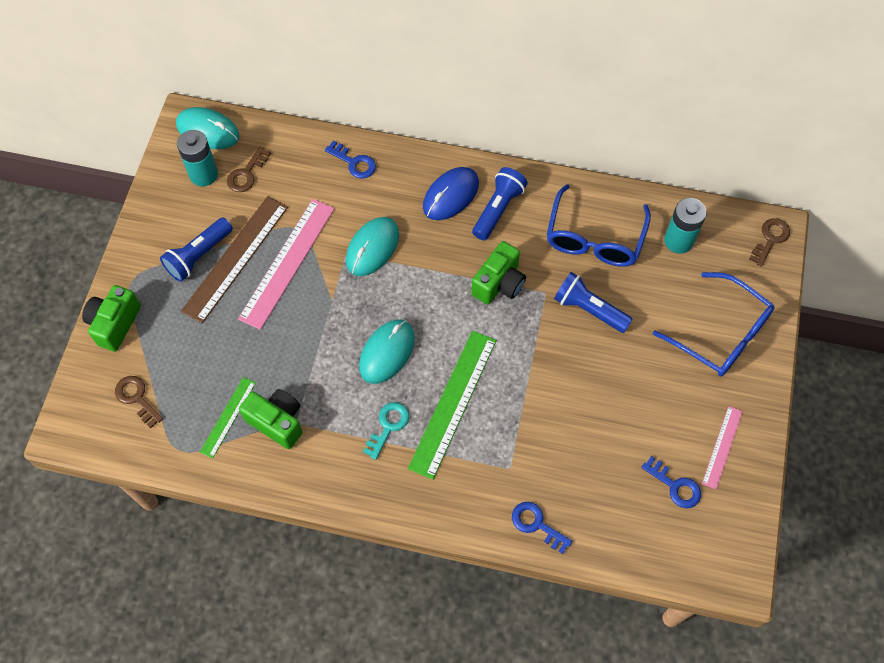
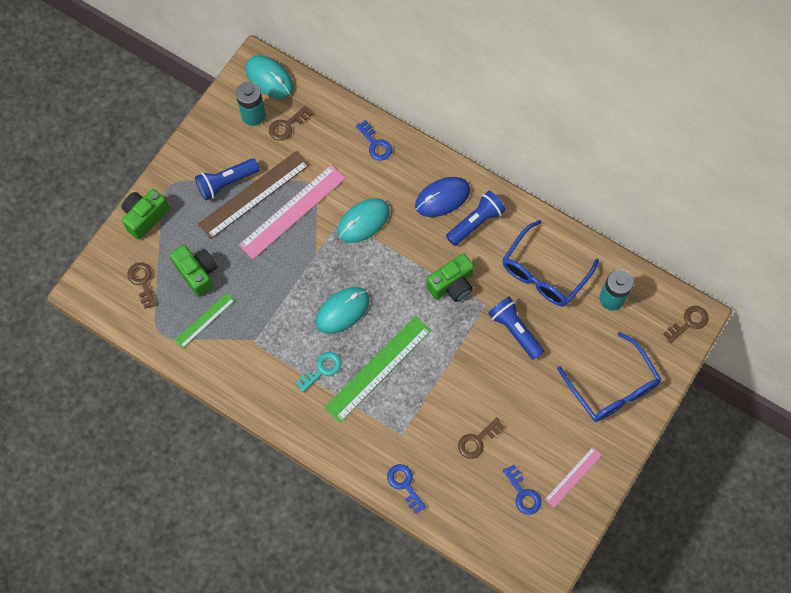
camera: 20 degrees right, 5 degrees up
(277, 422) = (239, 337): green camera -> green camera (197, 273)
(599, 444) = (477, 440): none -> brown key

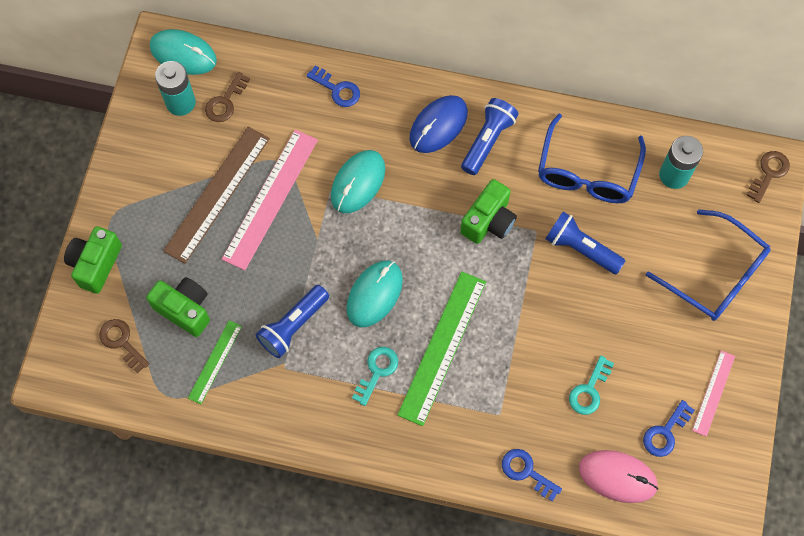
camera: 20 degrees left, 0 degrees up
(226, 183) = (178, 191): blue flashlight -> blue flashlight (293, 326)
(472, 513) = (617, 476): none -> pink mouse
(477, 440) = (589, 390): brown key -> turquoise key
(523, 493) = (665, 432): blue key -> blue key turned 90 degrees clockwise

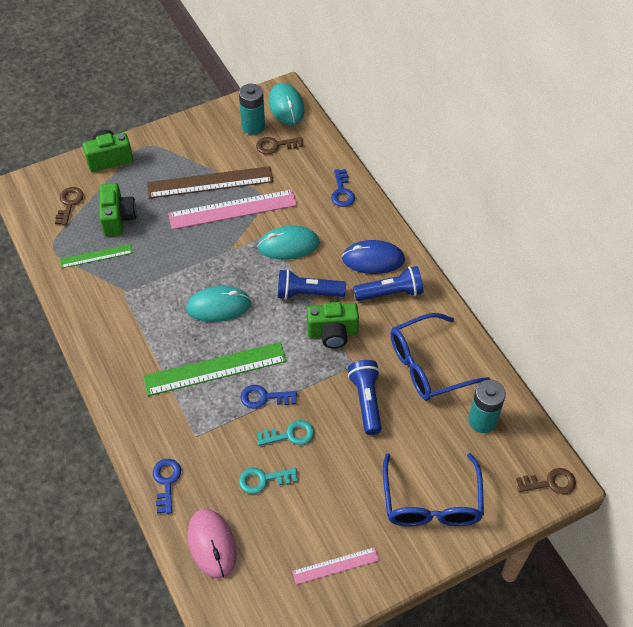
camera: 50 degrees right, 15 degrees down
(293, 326) = (156, 278): blue flashlight -> blue flashlight (307, 293)
(377, 371) = (164, 344): turquoise key -> turquoise key (290, 435)
(665, 432) = (274, 553): blue key -> blue key (264, 397)

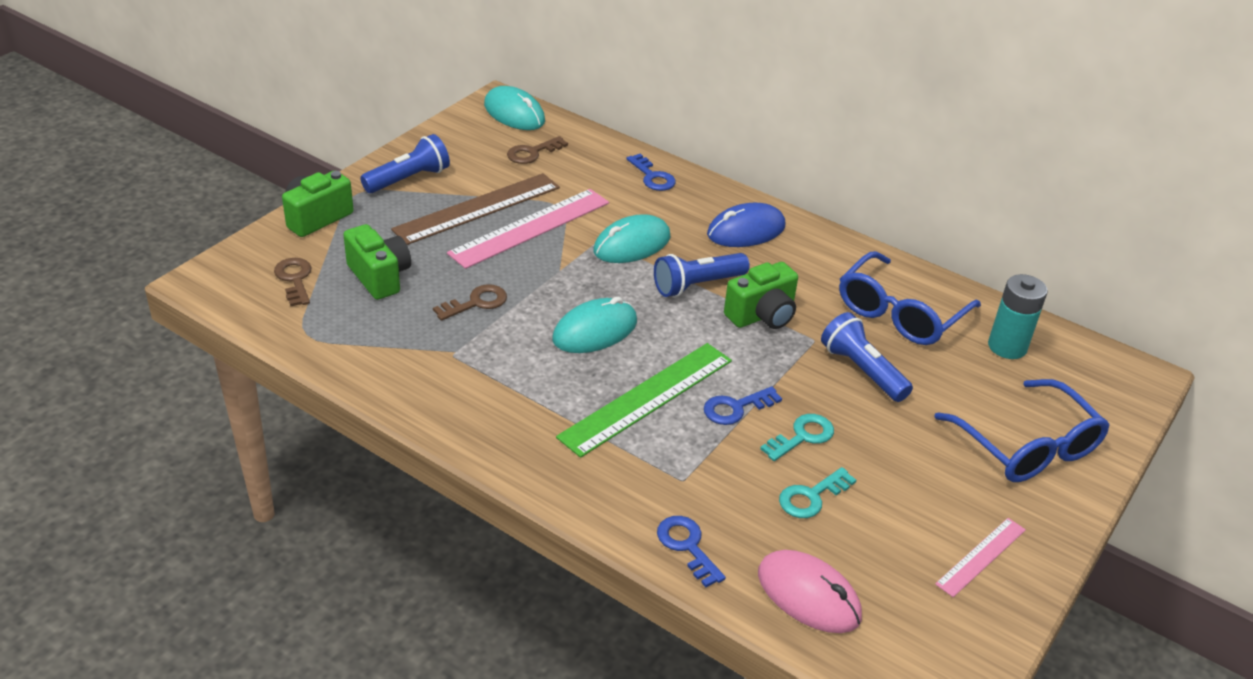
camera: 30 degrees left, 15 degrees down
(96, 256) = (380, 325): green ruler -> none
(253, 126) = (488, 141): turquoise battery -> none
(390, 293) = (795, 257): blue flashlight -> blue flashlight (409, 179)
(550, 483) = (1131, 381): brown key -> brown key (476, 303)

